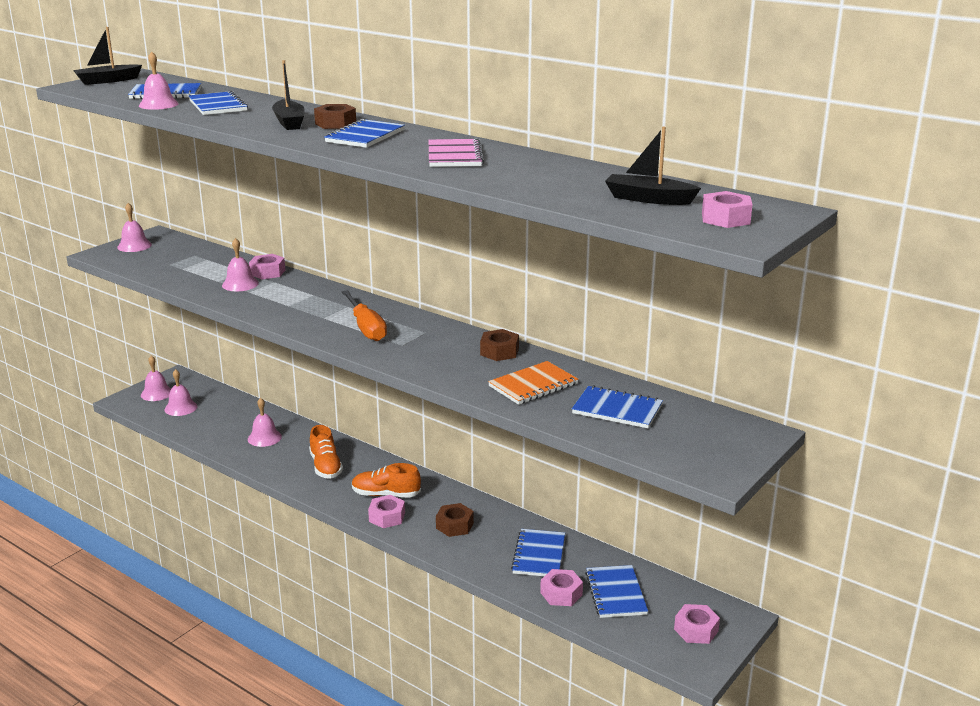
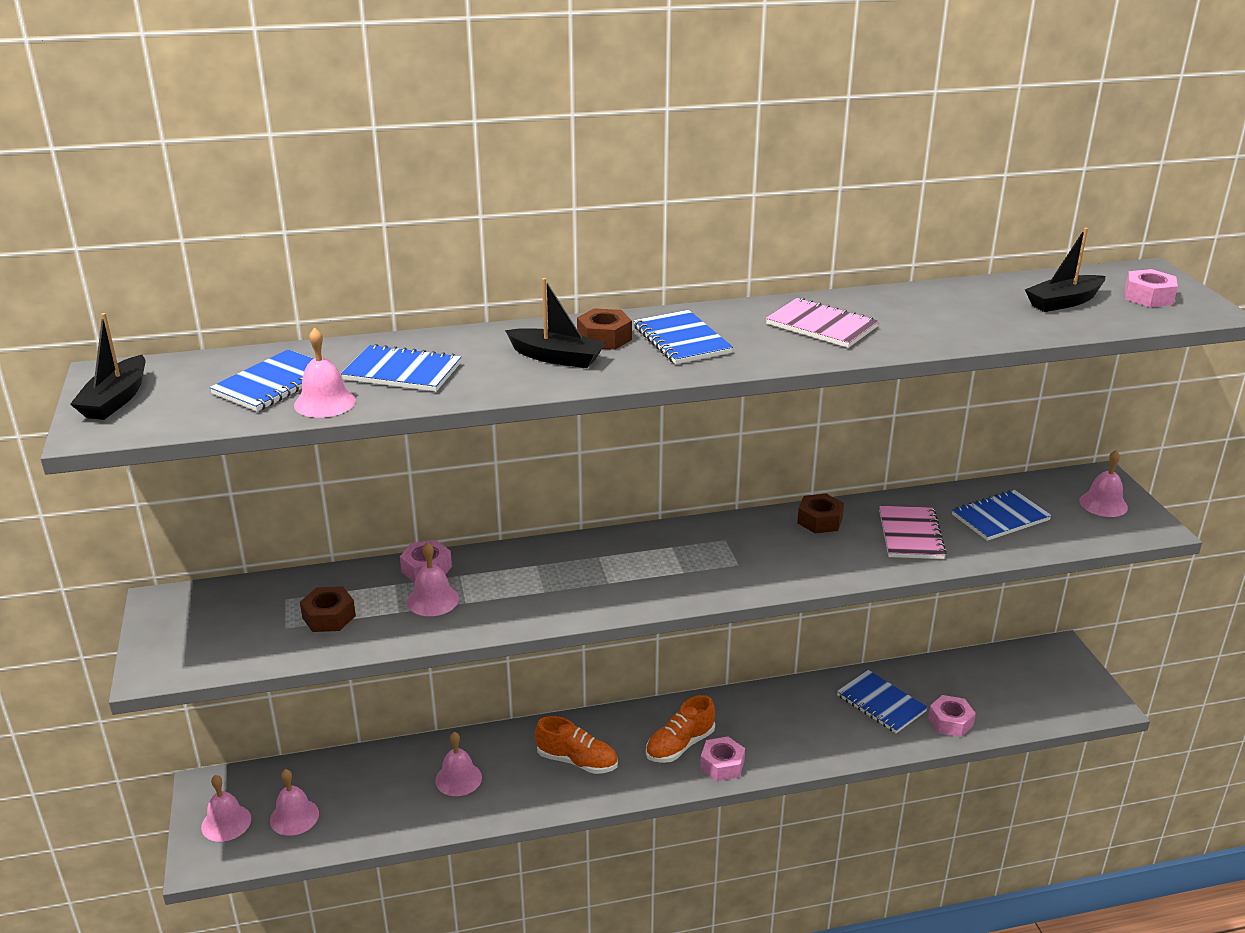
camera: 50 degrees left, 5 degrees up
(134, 246) = (174, 632): pink bell -> pink bell (1103, 504)
(366, 328) = (670, 568): orange screwdriver -> none
(454, 525) = (783, 728): brown nut -> brown nut (329, 617)
(533, 385) = (910, 535): orange notebook -> pink notebook
(616, 593) = (976, 692): blue notebook -> none
(696, 630) = (1060, 679): pink nut -> none

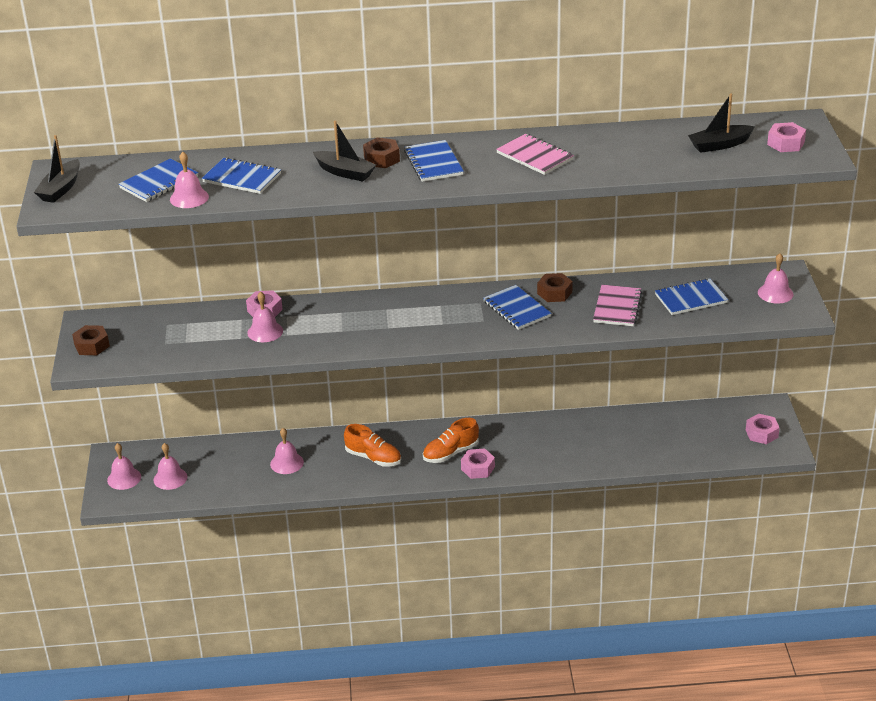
camera: 10 degrees right, 5 degrees up
(329, 617) = (194, 338): brown nut -> brown nut (92, 345)
(881, 703) = (611, 435): blue notebook -> blue notebook (516, 309)
(950, 722) = (659, 452): pink nut -> pink nut (761, 433)

